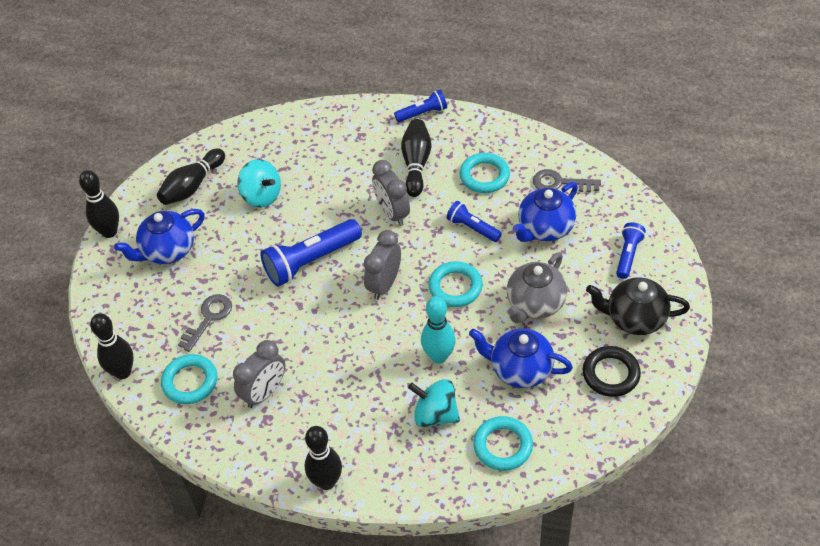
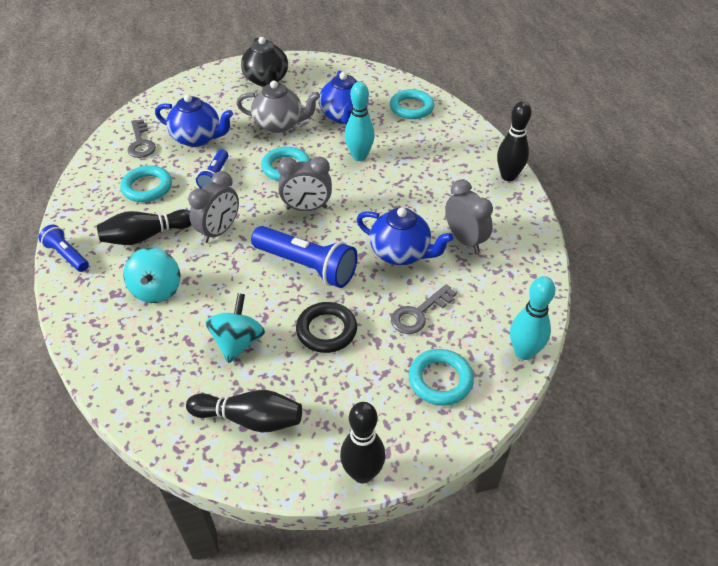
camera: 120 degrees left, 5 degrees down
(122, 372) = (524, 352): black bowling pin -> turquoise bowling pin
(167, 251) = (358, 393): blue teapot -> blue teapot (401, 253)
(190, 382) = (493, 294): turquoise ring -> turquoise ring (440, 380)
(208, 318) = (419, 313): grey key -> grey key turned 45 degrees counterclockwise
(264, 392) = (465, 240): grey clock -> grey clock turned 45 degrees clockwise
(435, 414) = (411, 143): turquoise spinning top -> turquoise spinning top (157, 290)
(611, 374) = (321, 79): black ring -> black ring (326, 330)
(628, 255) = (207, 94): blue flashlight -> none

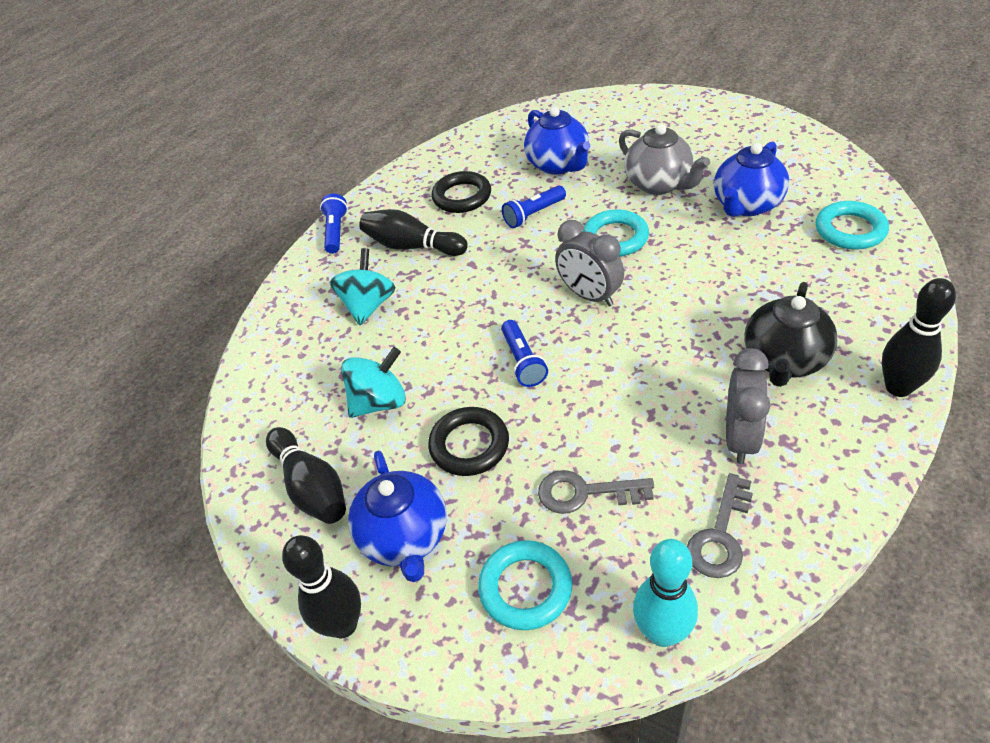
camera: 50 degrees right, 0 degrees up
(141, 143) = (501, 147): grey key -> grey key (720, 535)
(147, 187) = (462, 196): turquoise ring -> black ring
(157, 290) = (368, 305): turquoise spinning top -> turquoise spinning top turned 150 degrees clockwise
(219, 231) = (479, 275): grey clock -> none
(266, 80) = (697, 126): black teapot -> black teapot (784, 360)
(306, 266) = (523, 361): blue flashlight -> blue flashlight, size x0.56
(359, 156) = (714, 263): turquoise bowling pin -> none
(401, 253) = (641, 408): blue teapot -> blue teapot (405, 538)

